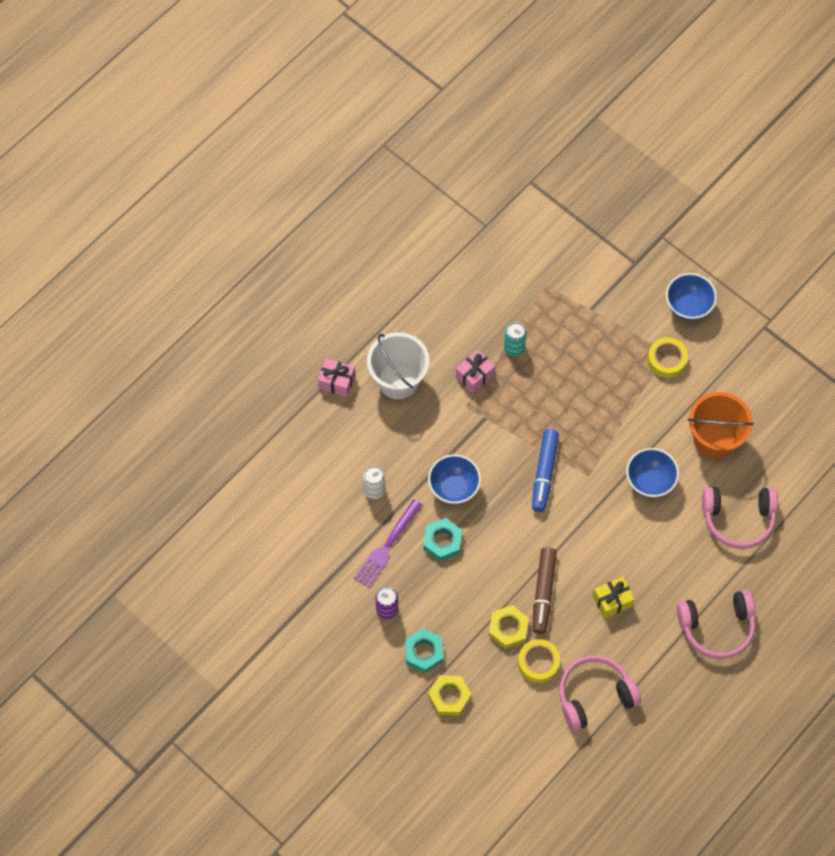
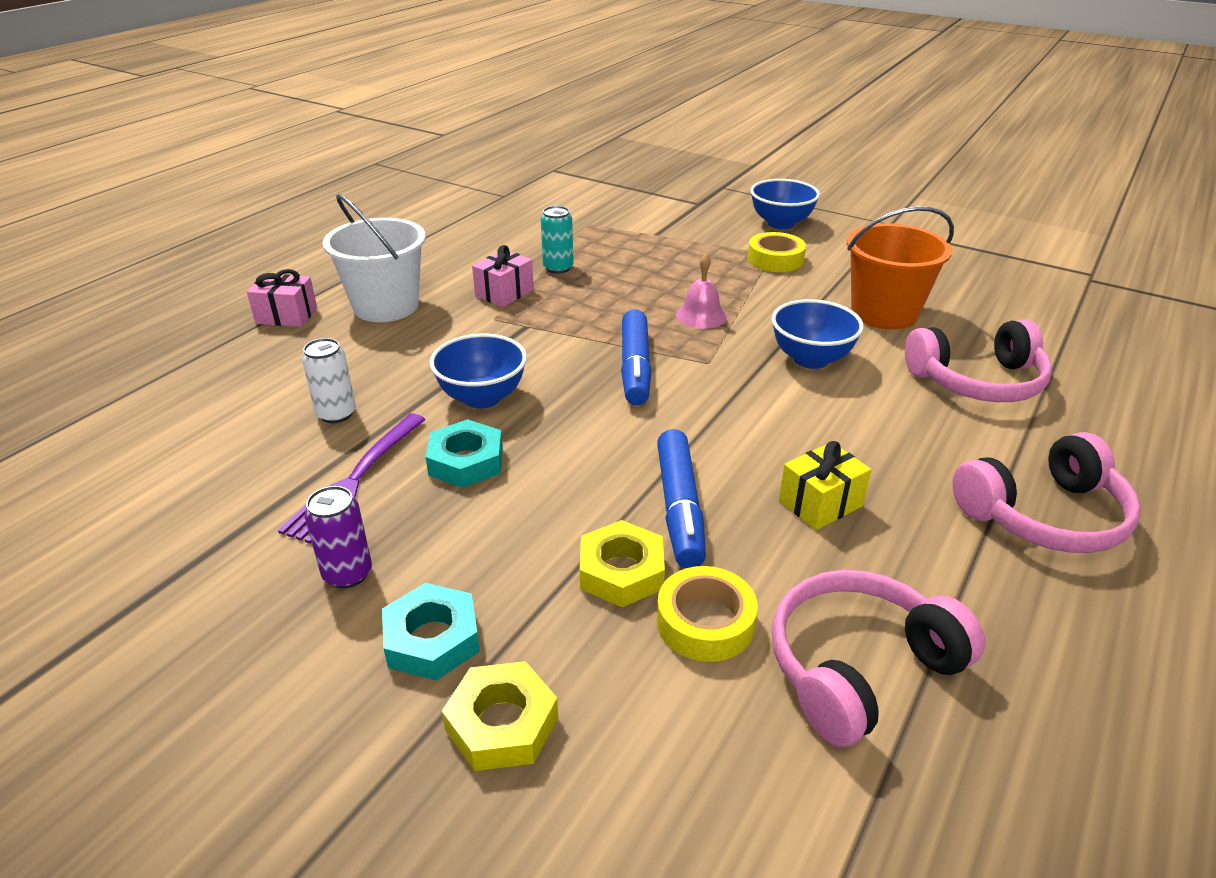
camera: 10 degrees left, 30 degrees down
(543, 593) = (679, 508): brown marker -> blue marker
(596, 424) = (701, 315): none -> pink bell

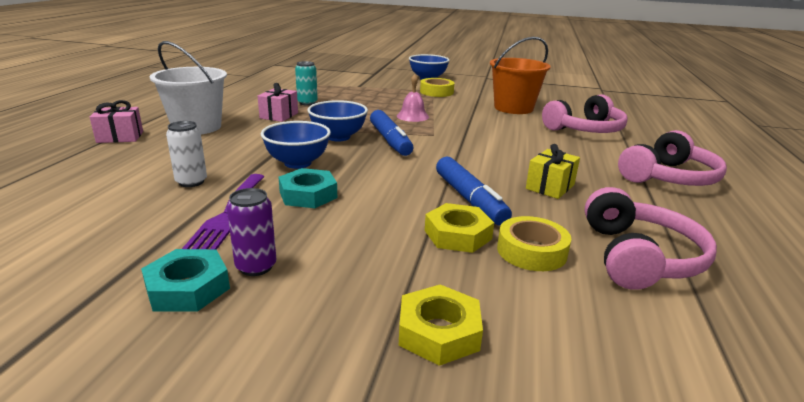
camera: 20 degrees left, 10 degrees down
(432, 639) = (350, 293): turquoise nut -> turquoise nut (188, 288)
(811, 359) = (490, 128): blue bowl -> blue bowl (338, 137)
(858, 667) = (639, 257): pink headphones -> pink headphones turned 150 degrees clockwise

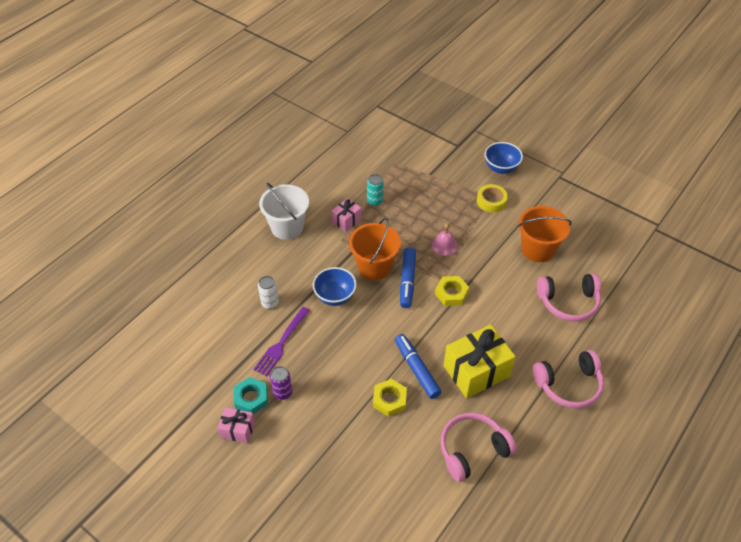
camera: 25 degrees right, 25 degrees up
(120, 137) = (239, 231): pink gift -> pink gift (237, 430)
(308, 195) = (328, 336): turquoise nut -> none
(338, 137) = (374, 267): blue bowl -> orange bucket
(439, 332) = (342, 462): yellow nut -> yellow nut (451, 293)
(469, 199) = (416, 369): blue marker -> blue marker turned 150 degrees clockwise
(531, 251) = (419, 426): yellow tape -> none
(550, 187) = (476, 371): yellow gift -> yellow gift, size x1.91
(639, 257) = (472, 450): pink headphones -> pink headphones turned 150 degrees counterclockwise

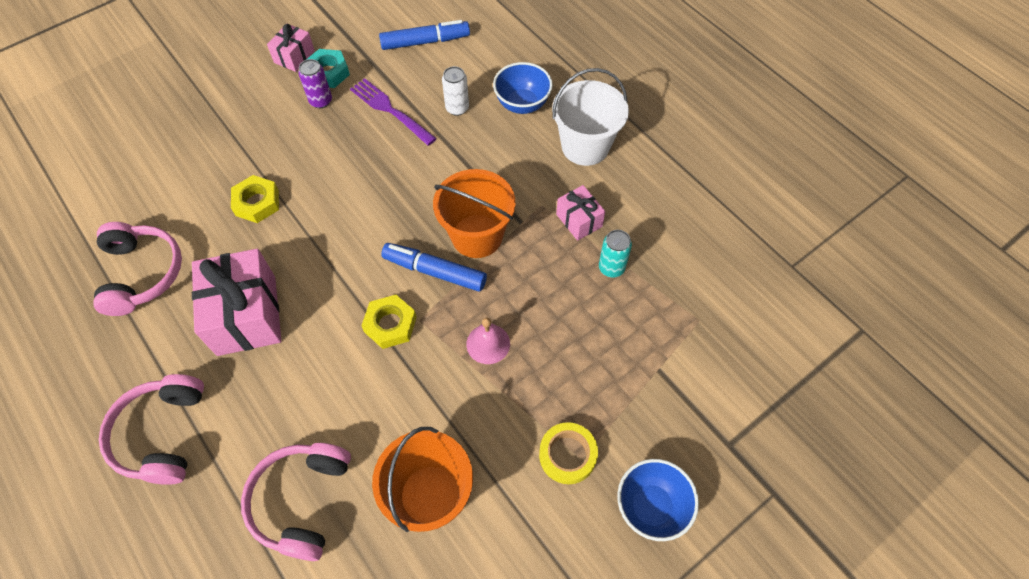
camera: 105 degrees right, 10 degrees up
(335, 297) = (440, 178): blue bowl -> blue bowl (522, 104)
(416, 369) = (285, 244): blue marker -> blue marker (425, 42)
(476, 371) = (247, 315): yellow gift -> pink gift

